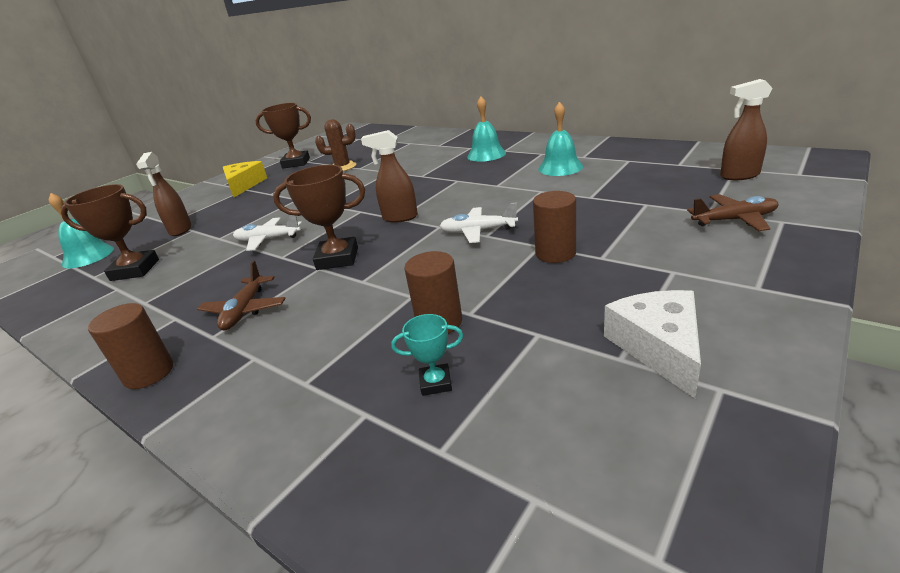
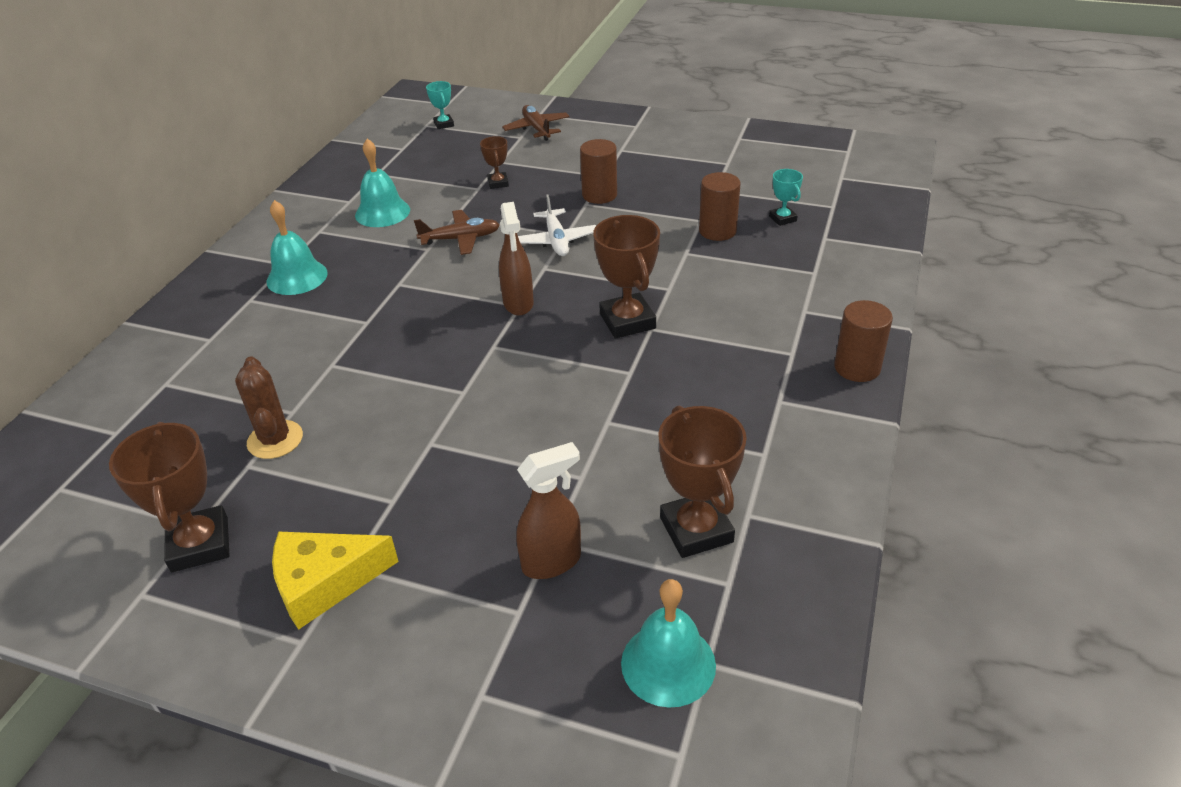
camera: 110 degrees left, 10 degrees up
(245, 310) = (744, 350): brown plane -> brown plane (461, 239)
(268, 239) = (584, 409): white plane -> none
(598, 204) = (498, 183): none -> brown trophy
(658, 347) = (711, 153): white cheese -> none
(739, 176) = (444, 124): brown spray bottle -> turquoise trophy

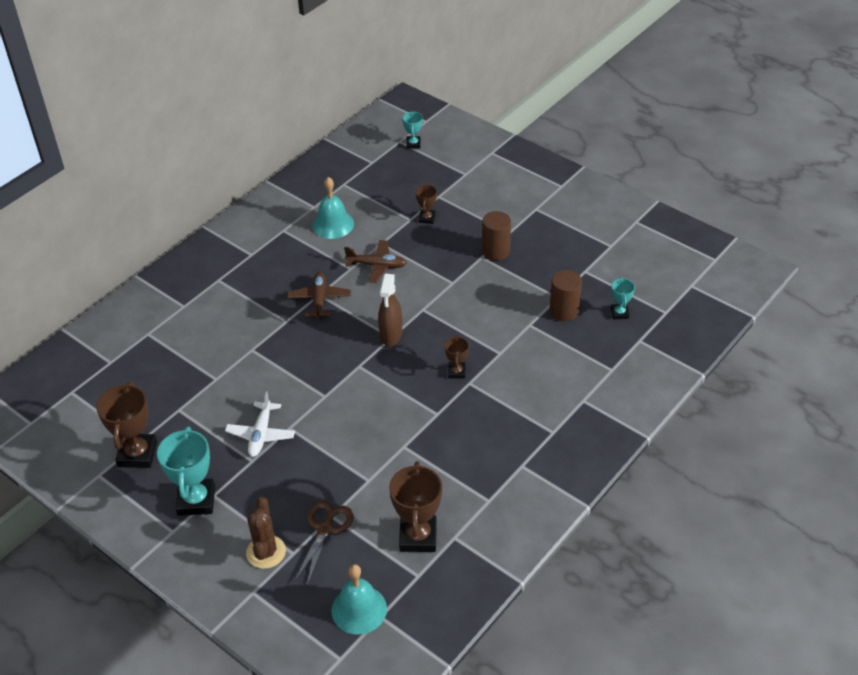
camera: 20 degrees right, 5 degrees up
(275, 440) = (199, 396): brown cactus -> brown cactus (266, 552)
(297, 277) = (254, 268): turquoise bell -> none
(325, 583) = (196, 500): yellow cheese -> turquoise trophy
(537, 129) = (482, 168): brown plane -> brown plane (319, 299)
(552, 562) = (325, 529): brown spray bottle -> brown scissors
(556, 240) = (443, 286): white plane -> white plane (261, 434)
(627, 321) = (456, 372): brown trophy -> brown trophy, size x0.53
(857, 367) = (589, 457): brown cylinder -> none

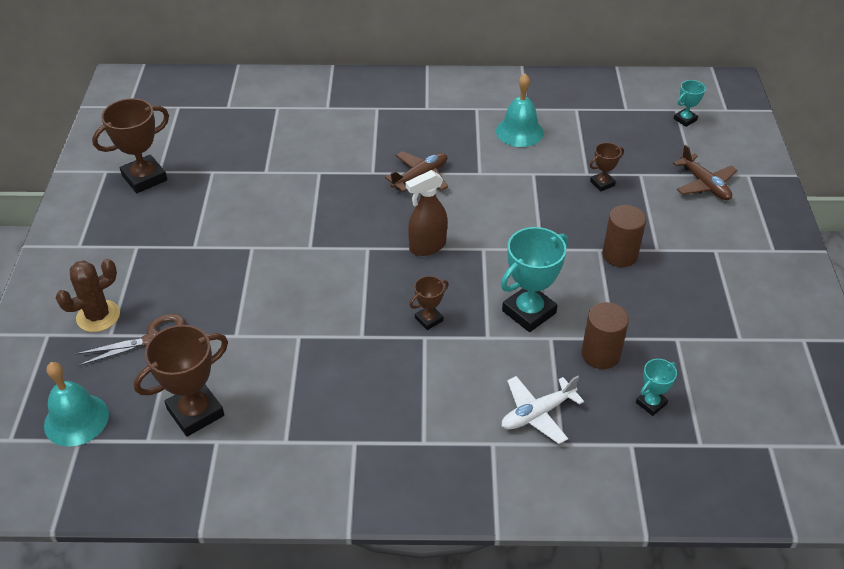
camera: 50 degrees right, 0 degrees up
(196, 500) = (122, 240): turquoise trophy -> turquoise trophy (529, 312)
(261, 434) = (228, 234): white plane -> white plane (537, 414)
(377, 265) = (502, 187): brown plane -> brown plane (704, 184)

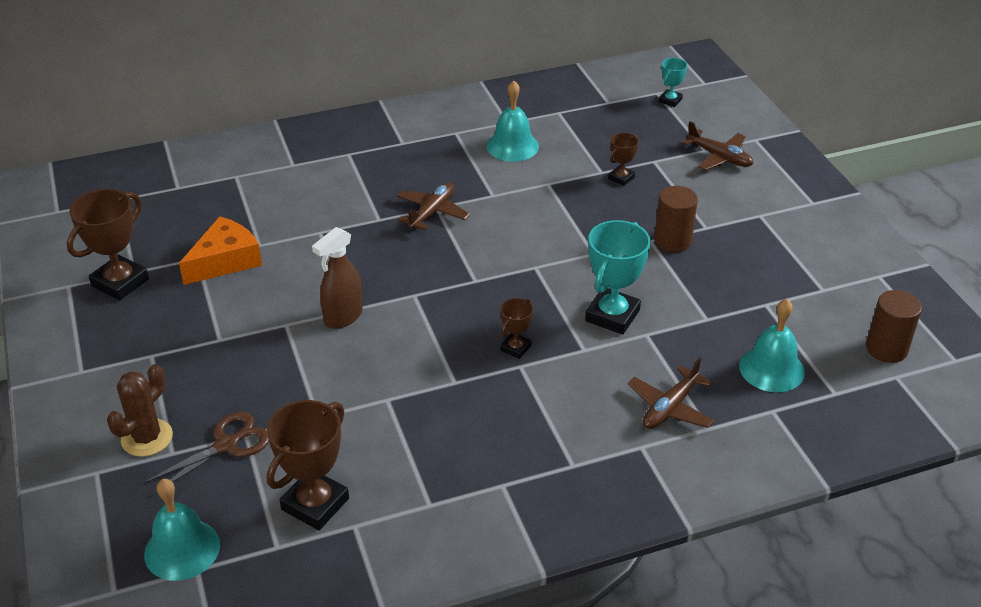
camera: 20 degrees left, 5 degrees down
(232, 179) = (225, 261): none -> orange cheese
(427, 247) = (476, 279): brown spray bottle -> brown spray bottle (343, 317)
(537, 414) = (670, 407): white plane -> brown plane
(600, 354) = (702, 337): brown cylinder -> brown cylinder (886, 349)
(651, 403) = (771, 369): turquoise trophy -> turquoise bell

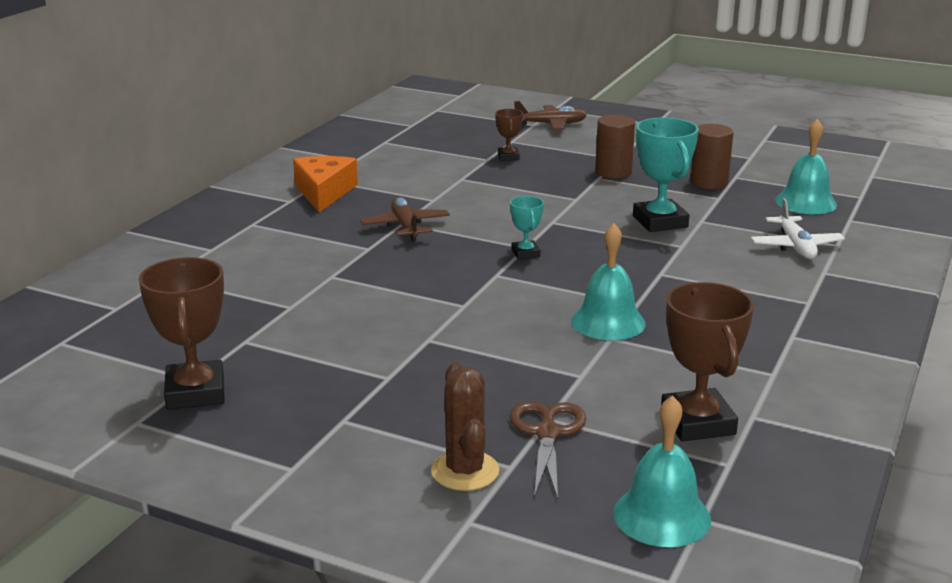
camera: 45 degrees left, 15 degrees down
(225, 261) = (279, 330): orange cheese -> orange cheese (324, 192)
(343, 317) = (468, 312): brown spray bottle -> none
(512, 146) = (389, 170): turquoise bell -> turquoise bell (608, 322)
(515, 348) = (636, 266): brown trophy -> none
(670, 100) = (455, 110): turquoise trophy -> turquoise trophy (525, 253)
(670, 407) = (795, 246): brown plane -> white plane
(886, 349) = (840, 167): brown cylinder -> brown cylinder (709, 182)

